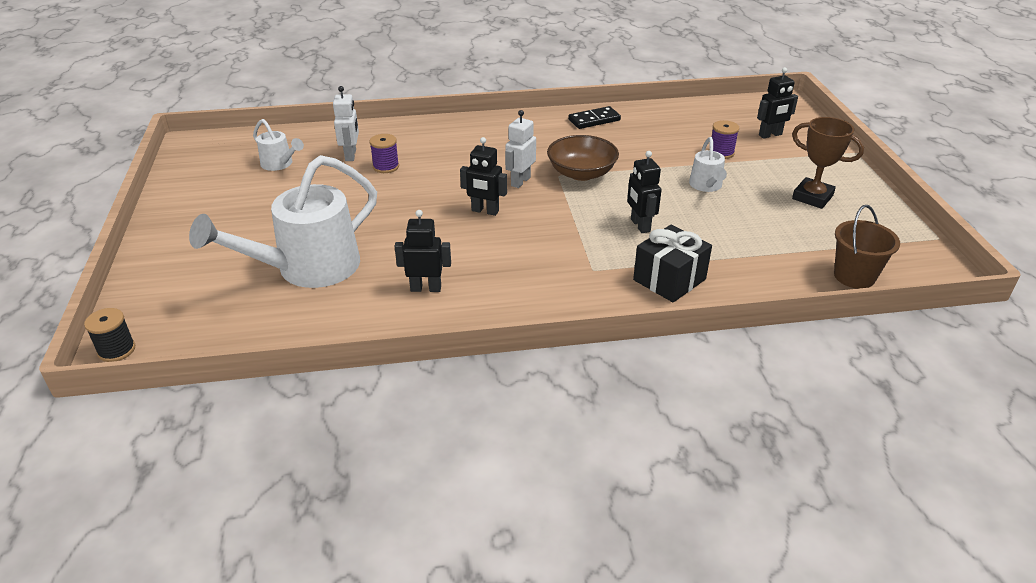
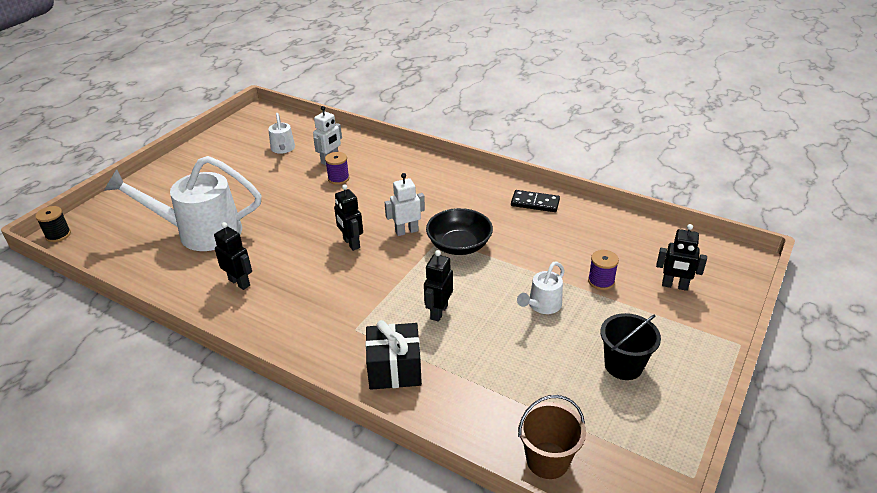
camera: 40 degrees right, 0 degrees up
(581, 173) = (459, 245): brown bowl -> black bowl
(812, 197) = (623, 365): brown trophy -> black bucket

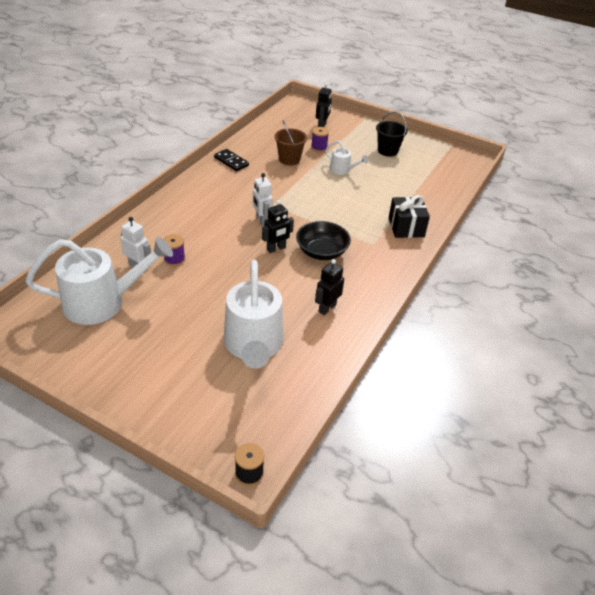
camera: 95 degrees left, 5 degrees up
(283, 149) = (103, 302): white watering can -> white watering can, size x2.11
(438, 312) = (352, 209): black robot -> none
(459, 245) = (281, 197): black bowl -> black bowl (321, 252)
(535, 203) = (231, 161): black domino -> black domino turned 60 degrees counterclockwise
(547, 460) = (455, 180): brown bucket -> brown bucket (289, 159)

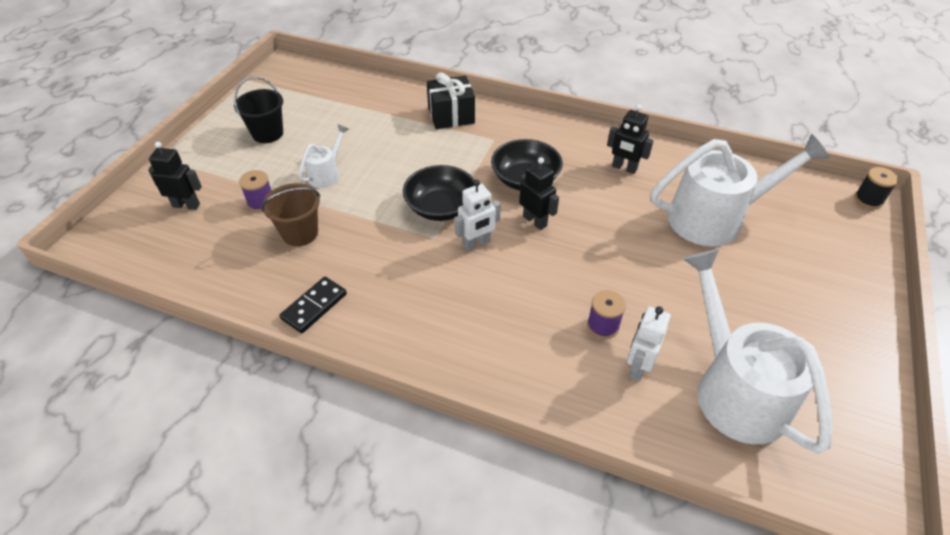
camera: 95 degrees left, 5 degrees up
(299, 210) = (441, 207): none -> black bowl

